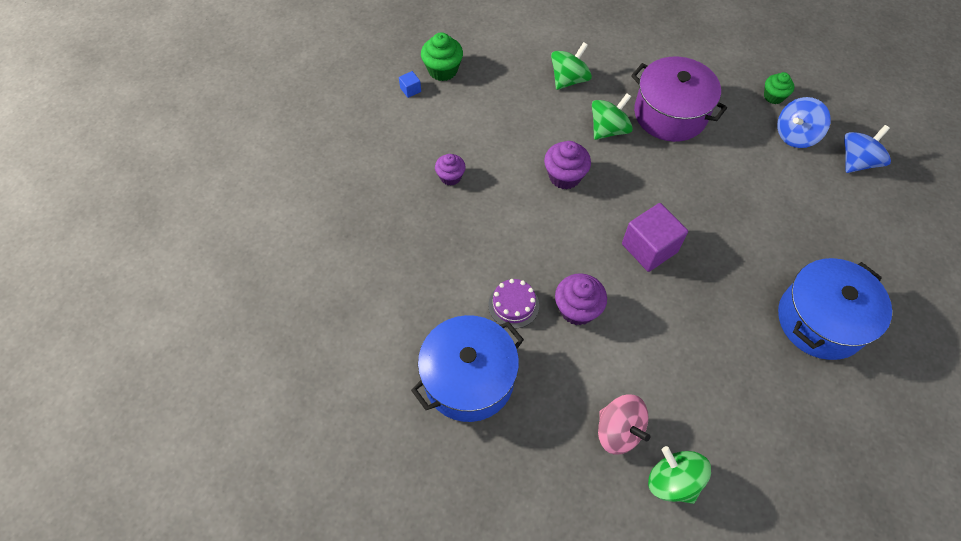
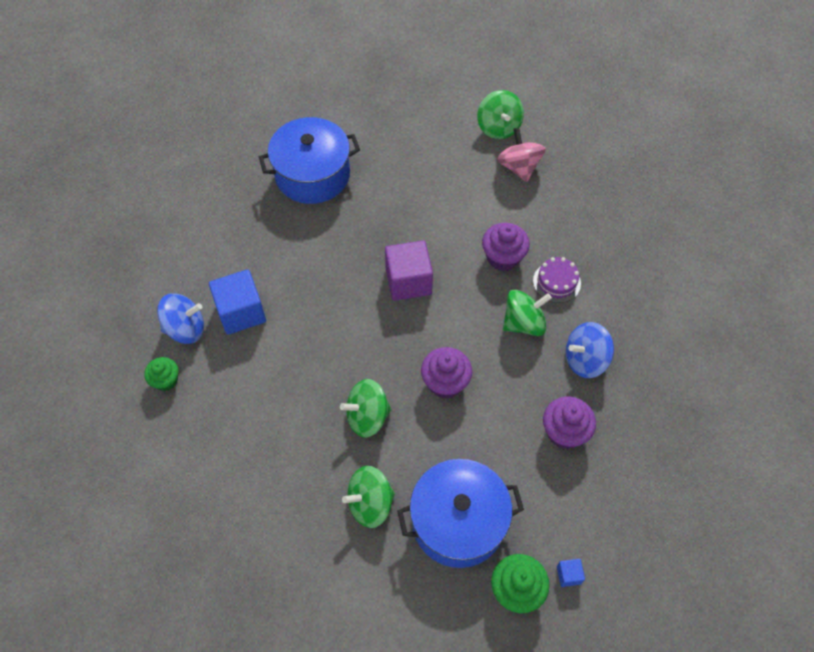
camera: 155 degrees left, 0 degrees up
(450, 177) = (564, 432): purple cupcake -> purple cupcake, size x1.50
(469, 378) = (619, 242): blue pot -> blue pot (458, 522)
(525, 252) = (523, 323): none -> green spinning top
(670, 114) = (289, 407): purple pot -> none
(765, 164) = (241, 312): none -> blue cube
(857, 161) = (155, 279): blue spinning top -> blue spinning top (585, 360)

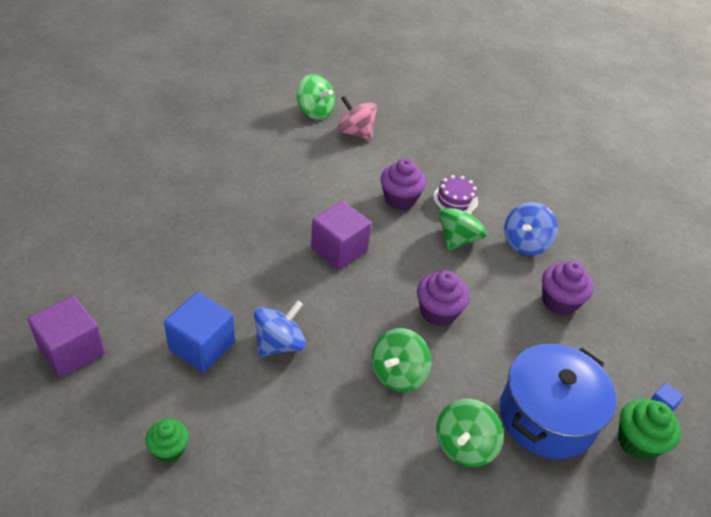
camera: 40 degrees left, 15 degrees down
(154, 268) = (72, 351): none -> purple cube
(185, 329) = (153, 389): blue spinning top -> blue spinning top (279, 343)
(312, 175) = (180, 203): blue pot -> none

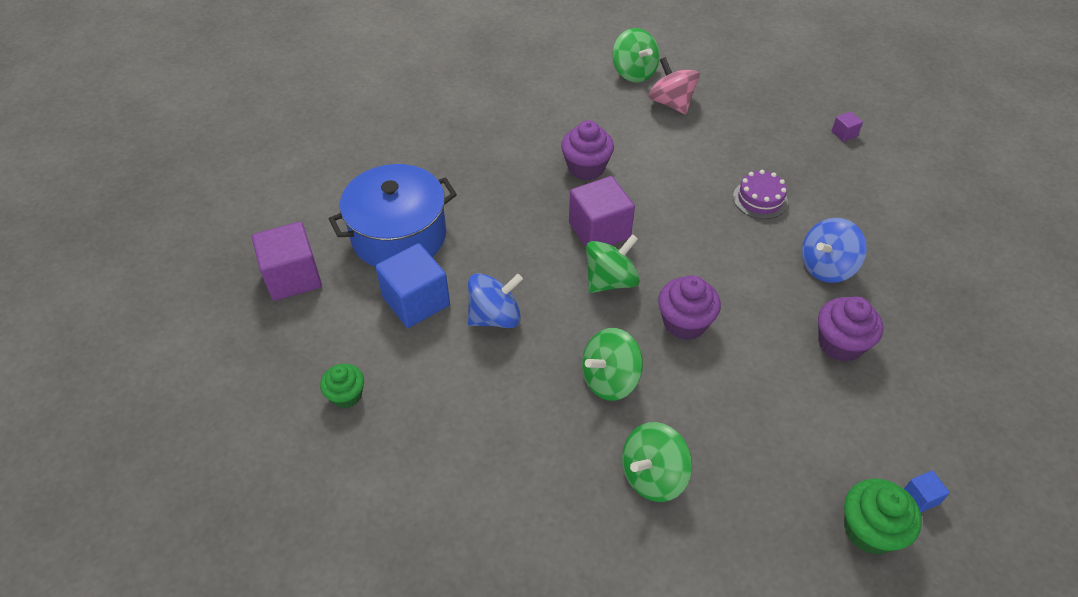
camera: 25 degrees right, 5 degrees up
(400, 199) = (692, 187): purple cupcake -> purple cupcake (586, 168)
(458, 238) = (744, 245): green spinning top -> green spinning top (610, 281)
(496, 136) = (844, 134): none -> purple cube
(547, 416) = (766, 470): blue pot -> blue pot (399, 236)

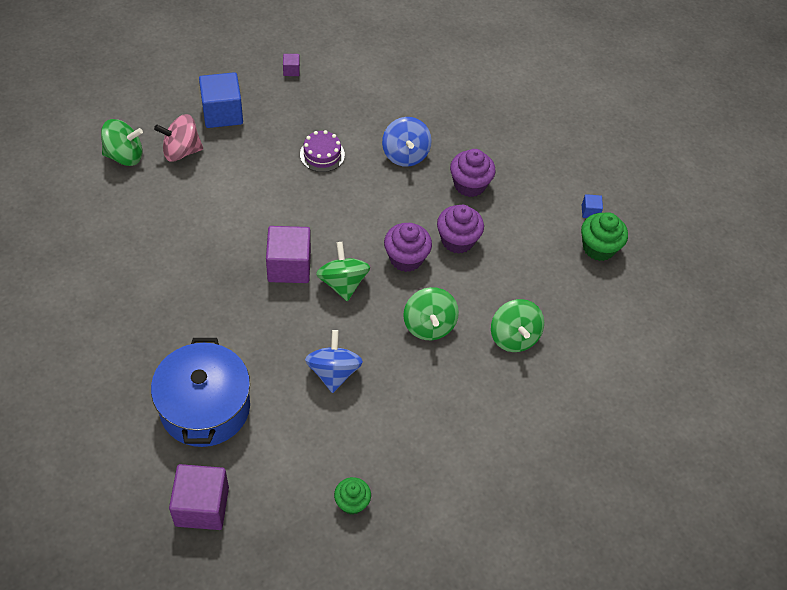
camera: 70 degrees left, 5 degrees up
(416, 301) = (285, 420): blue cube -> blue cube (222, 113)
(586, 168) = (215, 243): purple cupcake -> purple cupcake (457, 240)

